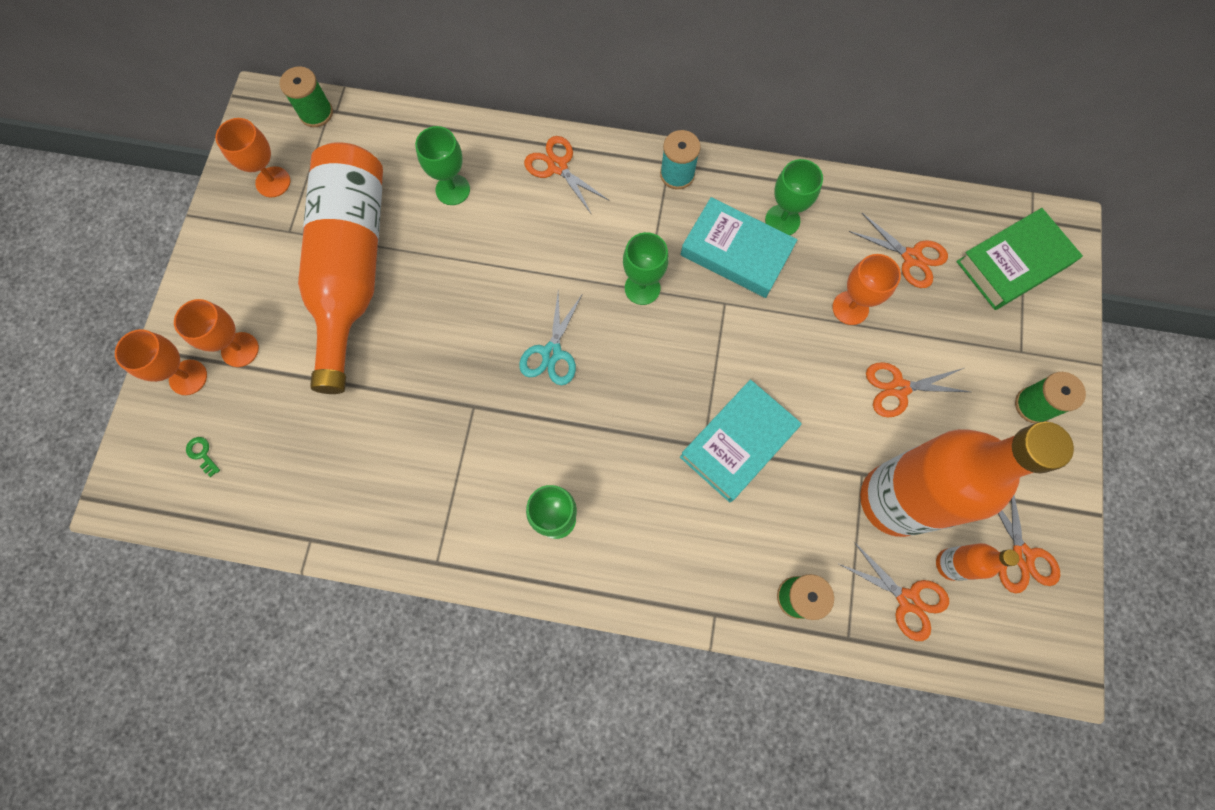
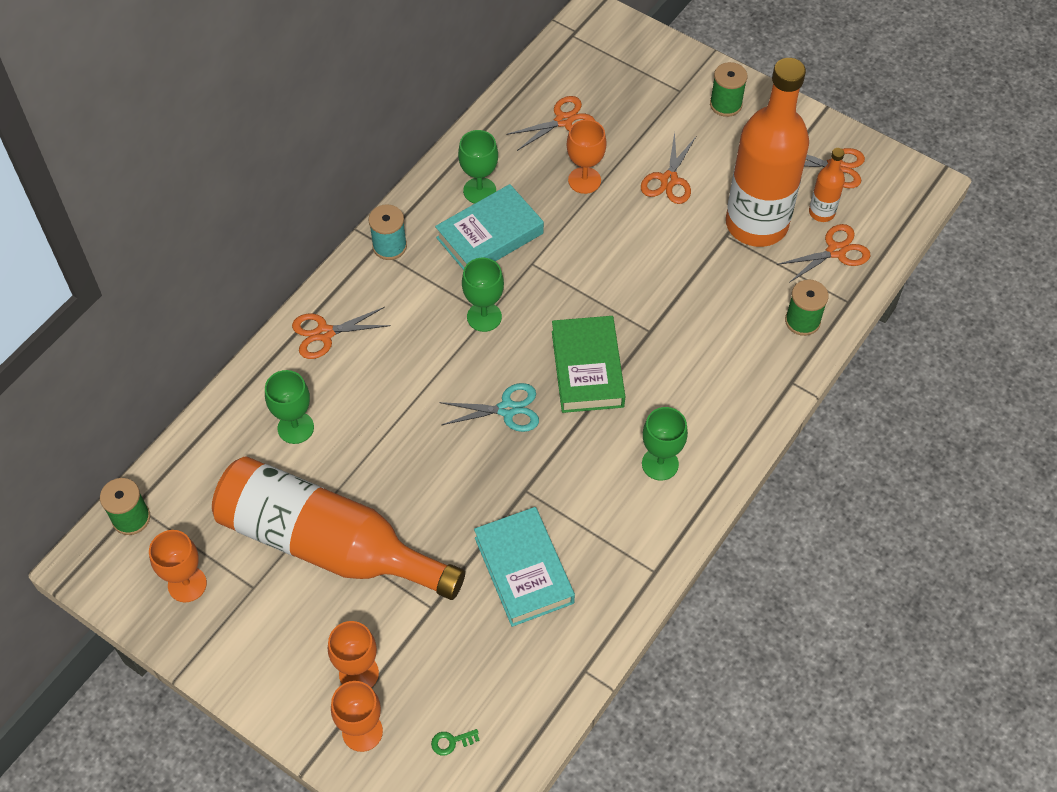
camera: 65 degrees left, 15 degrees down
(551, 353) = (507, 409): turquoise scissors -> turquoise scissors turned 45 degrees counterclockwise
(738, 443) = (659, 306): turquoise book -> turquoise book (523, 570)
(1012, 263) = (605, 61): green book -> green book (587, 369)

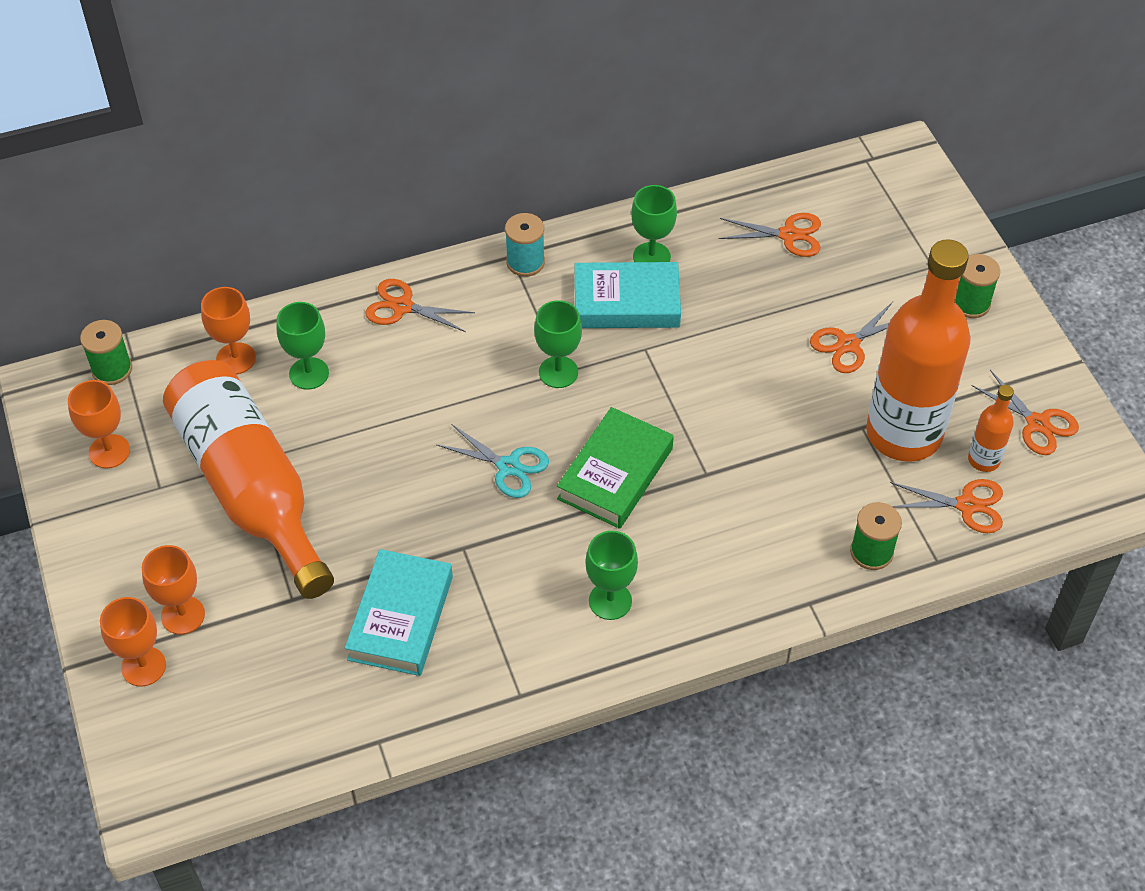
camera: 35 degrees right, 5 degrees down
(451, 742) = (209, 725): green key -> none
(584, 180) = (762, 300): orange goblet -> orange goblet (236, 358)

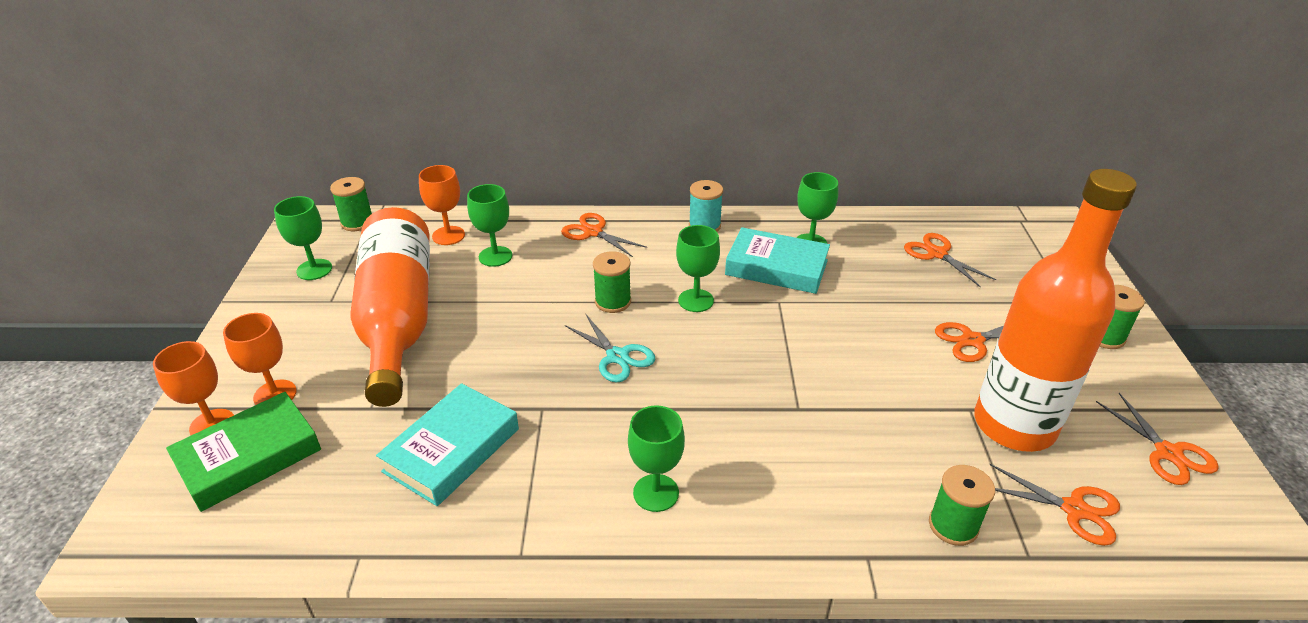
camera: 20 degrees right, 15 degrees down
(109, 451) = (314, 269): orange goblet -> green goblet
(471, 399) = (613, 301): none -> green spool
(615, 473) = (711, 386): green book -> green book (249, 457)
(789, 235) = (937, 254): orange scissors -> orange scissors turned 150 degrees counterclockwise
(983, 460) = (1100, 471): orange bottle -> none

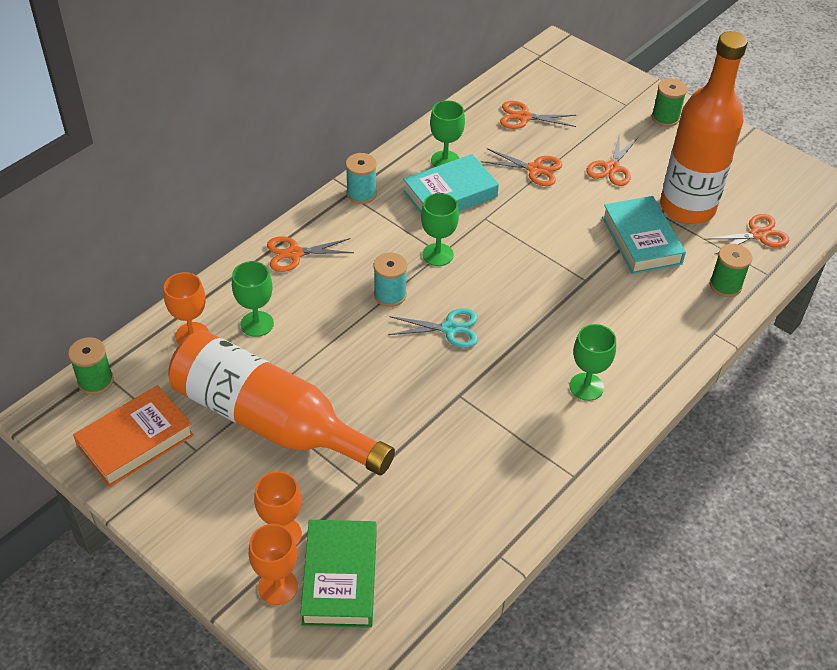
camera: 50 degrees left, 10 degrees up
(314, 269) = (135, 441): green goblet -> orange book
(452, 450) = (450, 462): turquoise book -> turquoise book (641, 240)
(613, 301) = (390, 295): green spool -> turquoise spool
(1168, 453) = (759, 171): orange scissors -> orange scissors (535, 169)

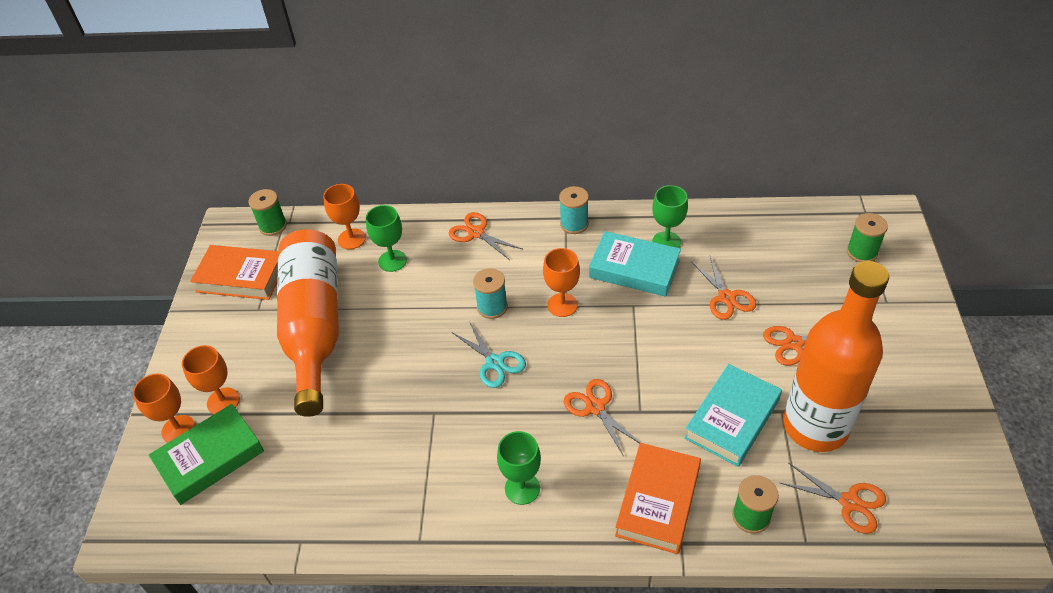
camera: 55 degrees right, 0 degrees up
(438, 254) = (562, 305): green goblet -> orange goblet
(524, 117) = (777, 251): orange scissors -> orange scissors (595, 407)
(665, 118) = (909, 338): green spool -> green spool (861, 252)
(670, 322) = (657, 501): none -> orange book

